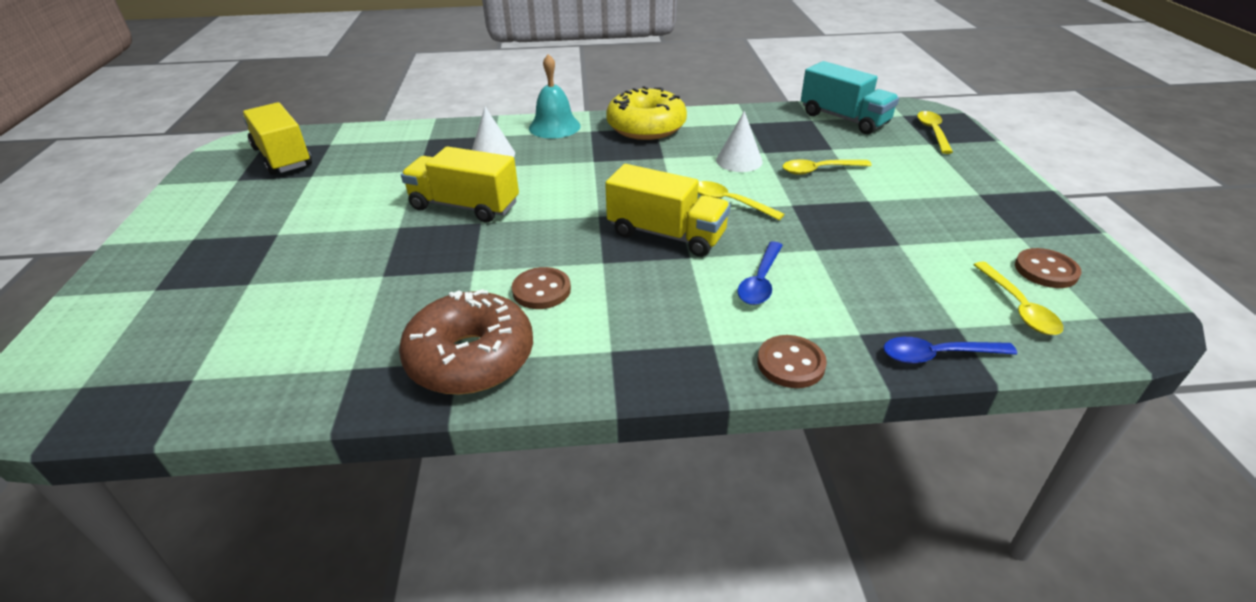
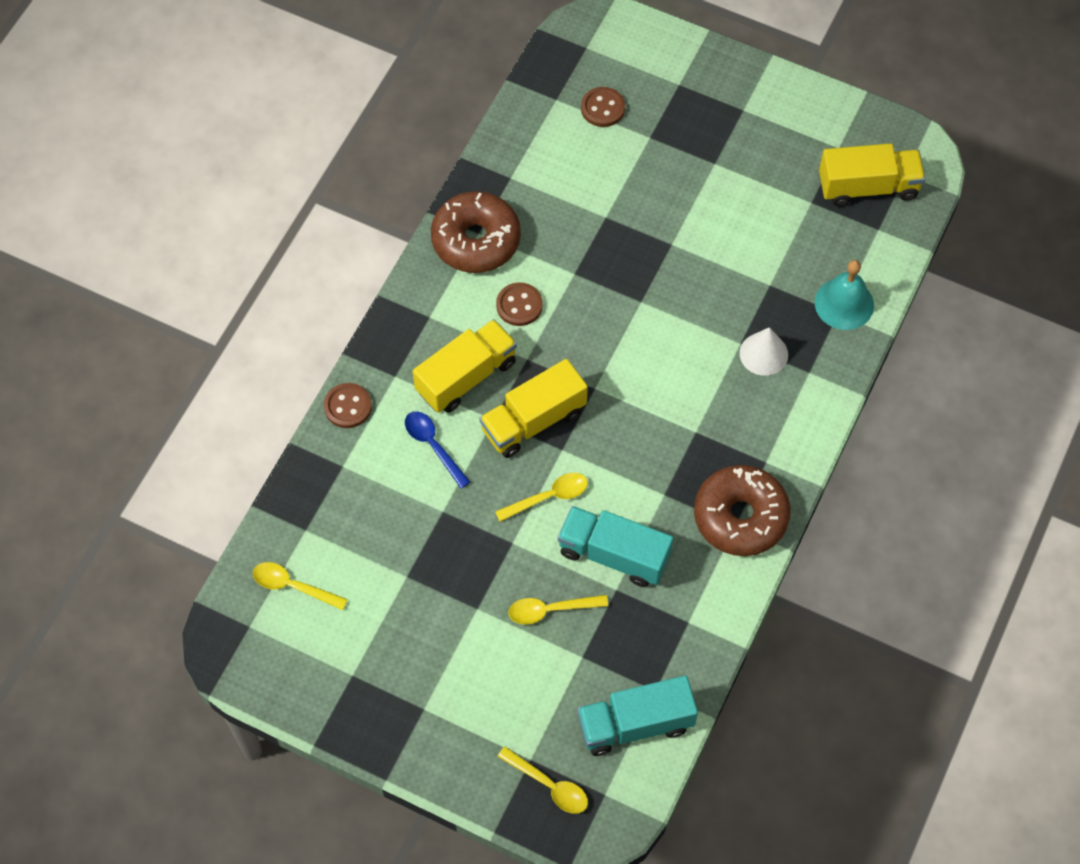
camera: 120 degrees right, 25 degrees up
(464, 206) = (675, 299): yellow truck -> yellow truck (466, 377)
(554, 127) = (796, 433): turquoise bell -> turquoise bell (844, 303)
(646, 127) = (740, 517): yellow donut -> brown donut
(739, 161) = (614, 554): white cone -> turquoise truck
(819, 170) = (550, 610): yellow spoon -> yellow spoon turned 120 degrees counterclockwise
(937, 355) = (294, 493): blue spoon -> none
(1046, 270) = (308, 647): brown button -> brown button (602, 108)

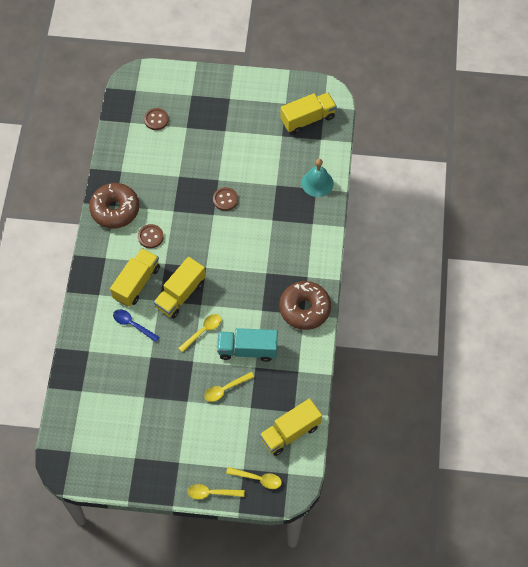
camera: 20 degrees left, 0 degrees up
(293, 586) = (86, 422): yellow spoon -> yellow spoon (212, 493)
(348, 406) = (79, 319): brown button -> brown button (225, 199)
(635, 724) = (290, 432): turquoise truck -> yellow truck
(763, 354) = (286, 221): white cone -> none

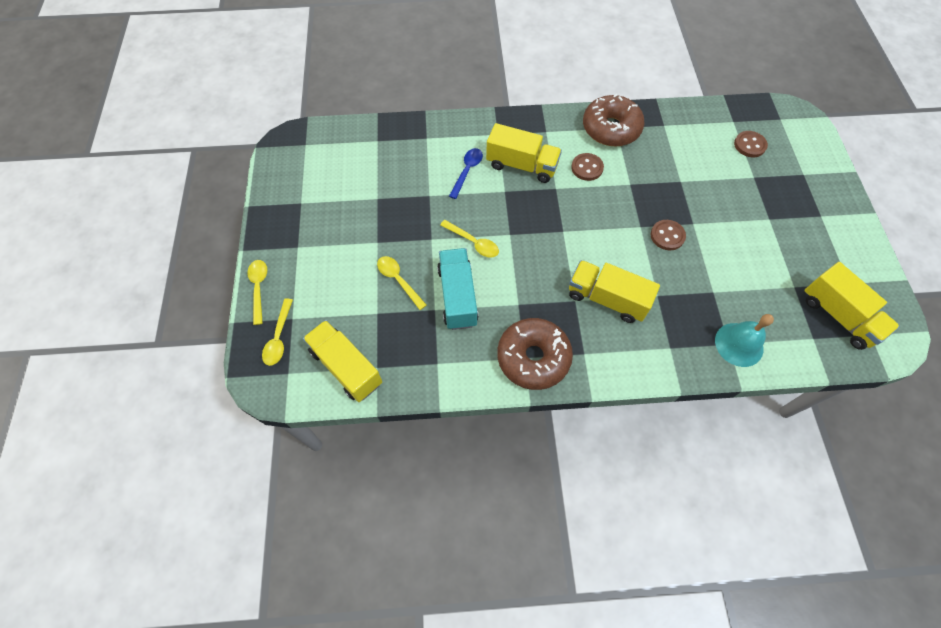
camera: 80 degrees right, 0 degrees up
(180, 294) = (518, 211): yellow truck -> yellow truck (607, 299)

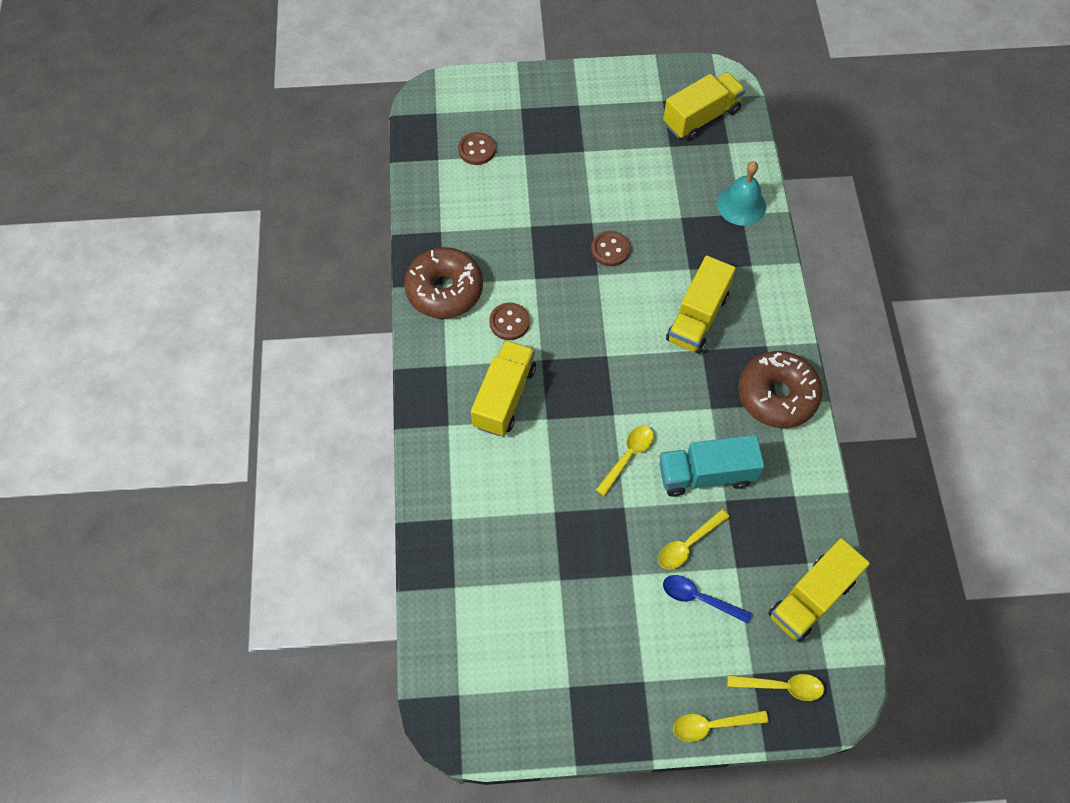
camera: 90 degrees left, 0 degrees up
(467, 171) = (513, 464): blue spoon -> blue spoon (699, 598)

